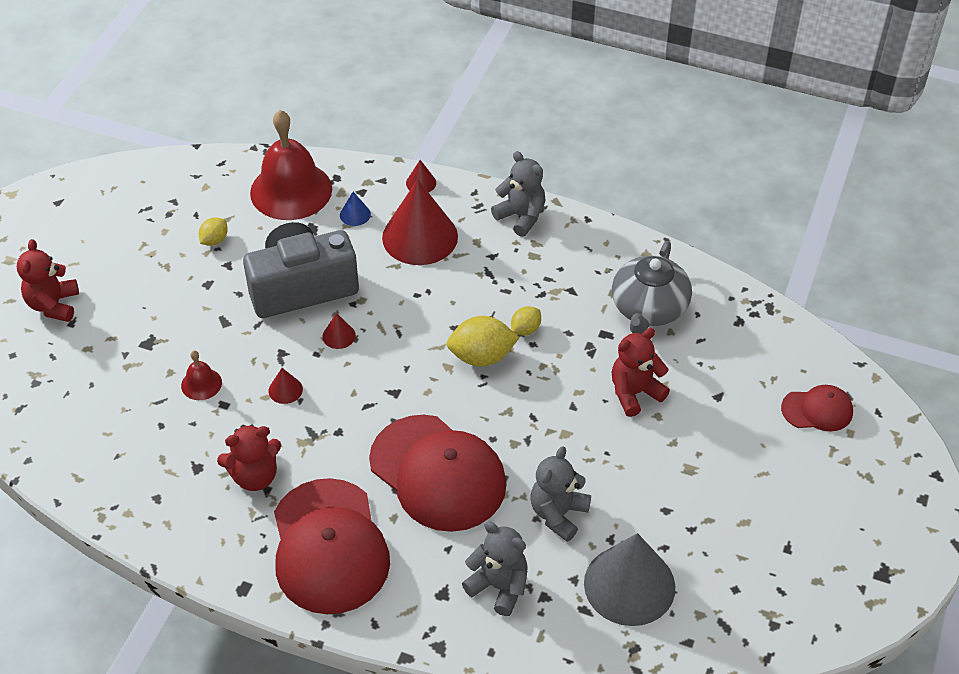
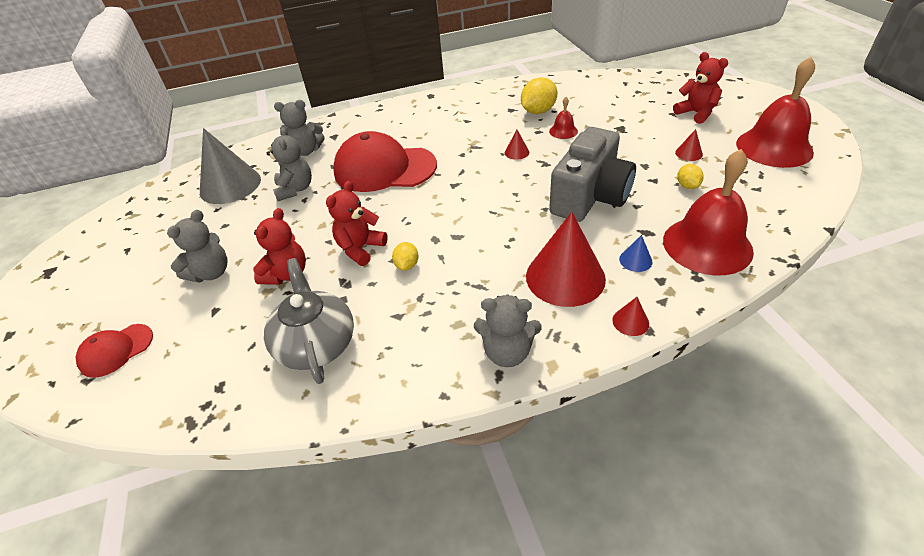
camera: 145 degrees right, 5 degrees down
(83, 221) = (774, 147): none -> red bell
(255, 476) = (479, 121): red teddy bear -> red teddy bear (360, 249)
(329, 546) = (409, 121): red cap -> none
(339, 336) = (526, 189): red cone -> red cone (688, 153)
(482, 357) = (420, 231): yellow lemon -> yellow lemon (538, 111)
(705, 445) = (211, 273): none -> grey teddy bear

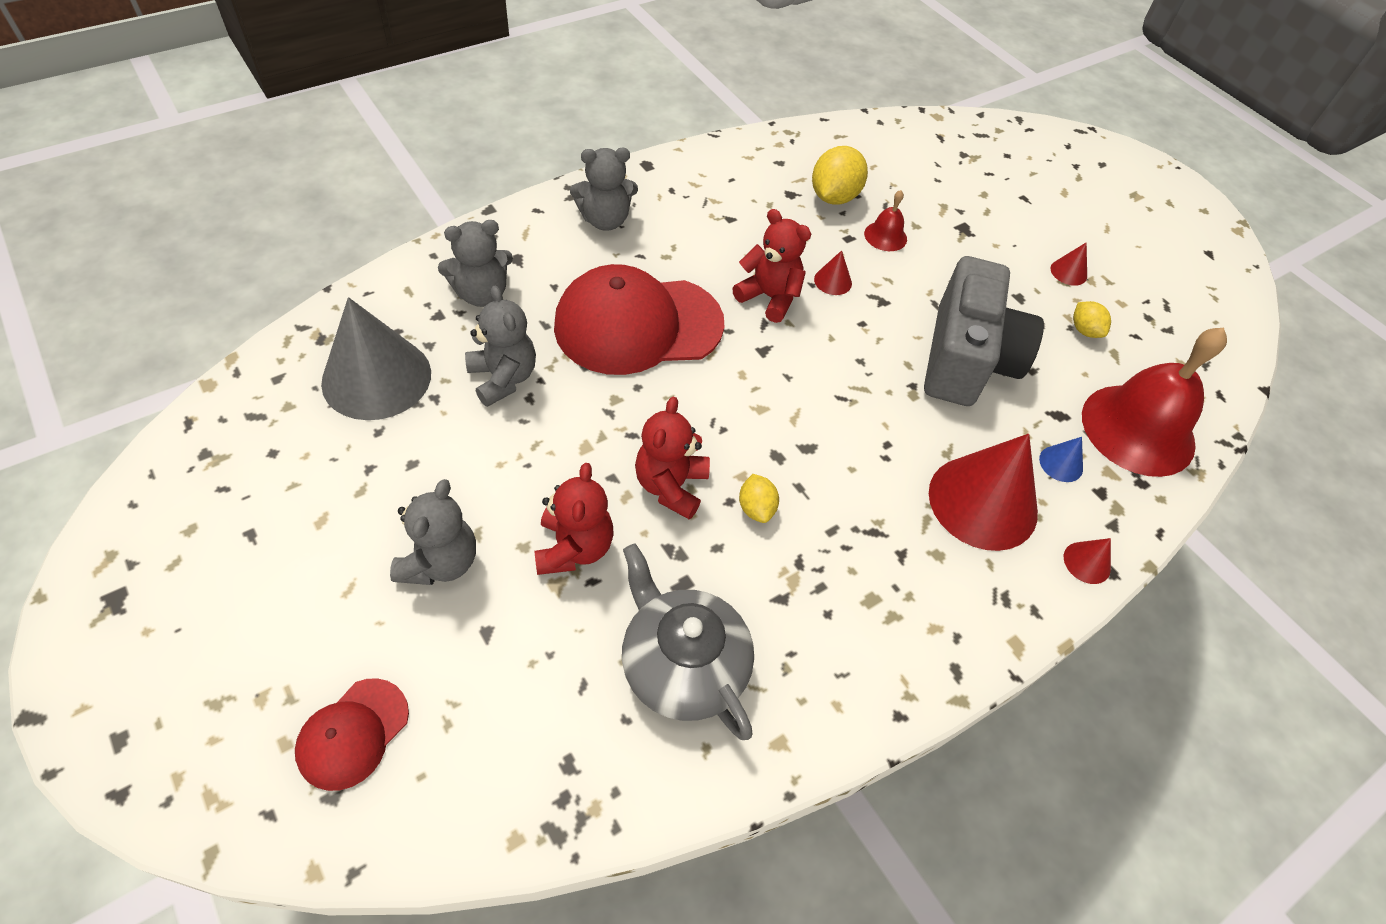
camera: 25 degrees left, 10 degrees up
(507, 352) = (954, 634): grey teddy bear -> grey teddy bear (605, 220)
(696, 113) = (1055, 197): red teddy bear -> red teddy bear (769, 297)
(774, 147) = (1169, 257): red bell -> none

